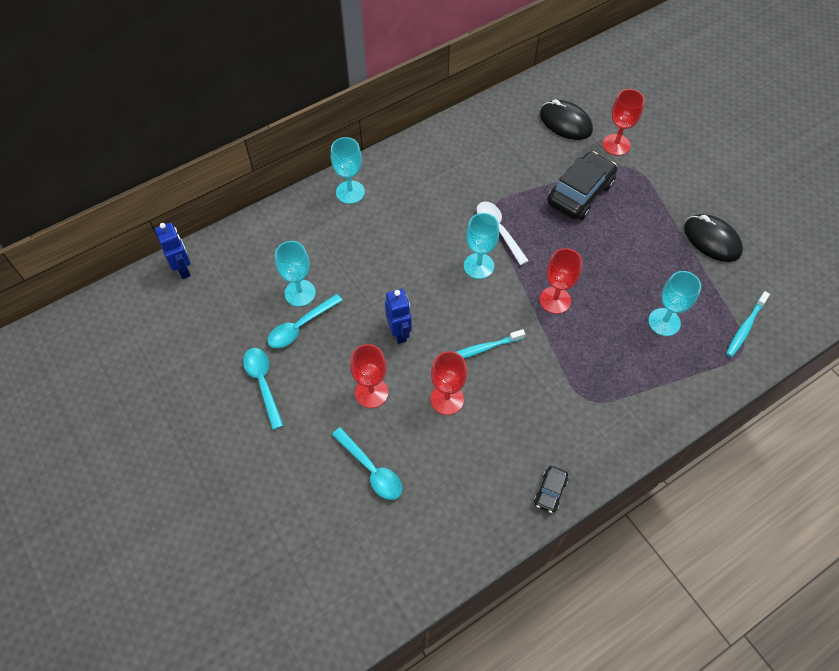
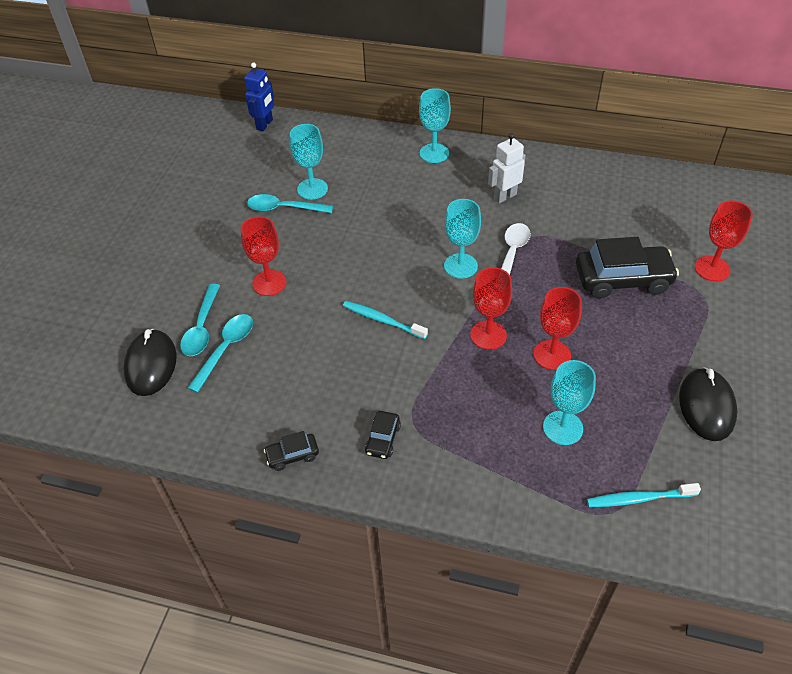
camera: 50 degrees right, 10 degrees down
(263, 383) = (215, 222): turquoise spoon -> turquoise spoon (226, 349)
(399, 333) = (340, 263): blue robot -> none
(440, 189) = (505, 196): none -> white robot
(447, 399) = (311, 330): red goblet -> red goblet (552, 355)
(565, 123) = (684, 222): black mouse -> black mouse (151, 365)
(585, 427) = (383, 439): none -> black car

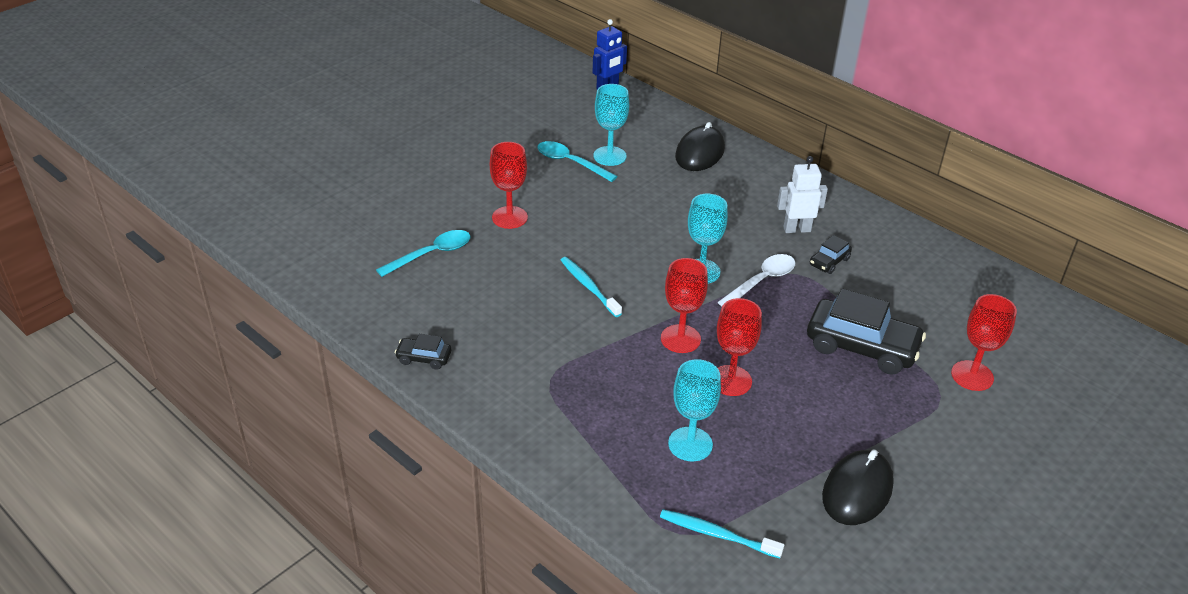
camera: 25 degrees right, 10 degrees down
(151, 365) = (360, 241): black mouse -> black mouse (700, 153)
(202, 328) = (424, 230): turquoise spoon -> none
(383, 439) = (512, 380): black car -> black car (829, 262)
(434, 153) = (754, 167): turquoise goblet -> none

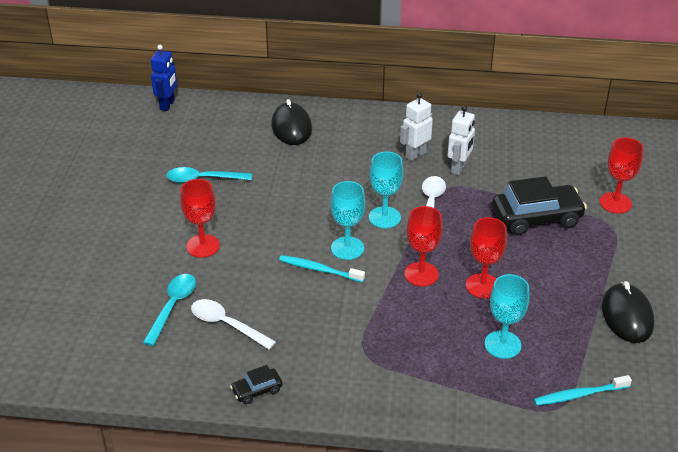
camera: 35 degrees left, 0 degrees up
(458, 291) = (226, 324): none -> white spoon
(609, 156) = (227, 160): turquoise goblet -> turquoise goblet (347, 248)
(829, 262) = (459, 168): black car -> white robot

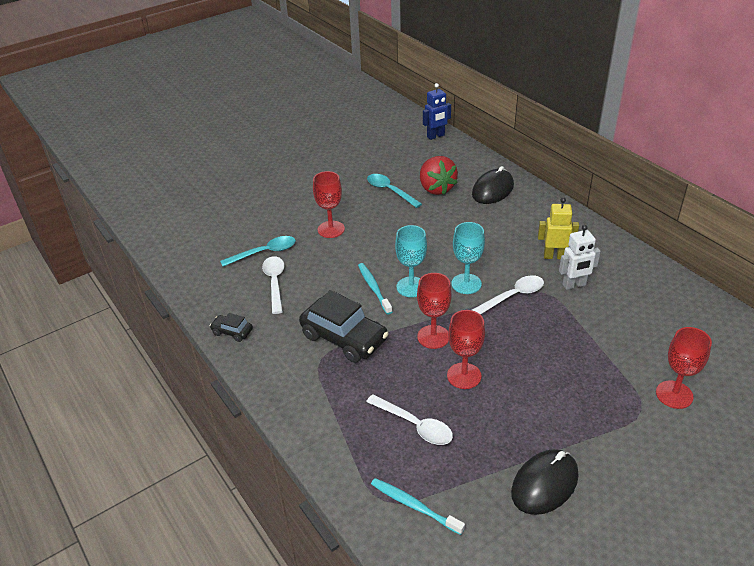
camera: 50 degrees right, 0 degrees up
(241, 153) = (436, 188): none -> red strawberry
(415, 154) = (554, 256): white robot -> yellow robot
(502, 345) = (415, 425): turquoise goblet -> white spoon
(536, 218) = (582, 359): black car -> black car (344, 338)

